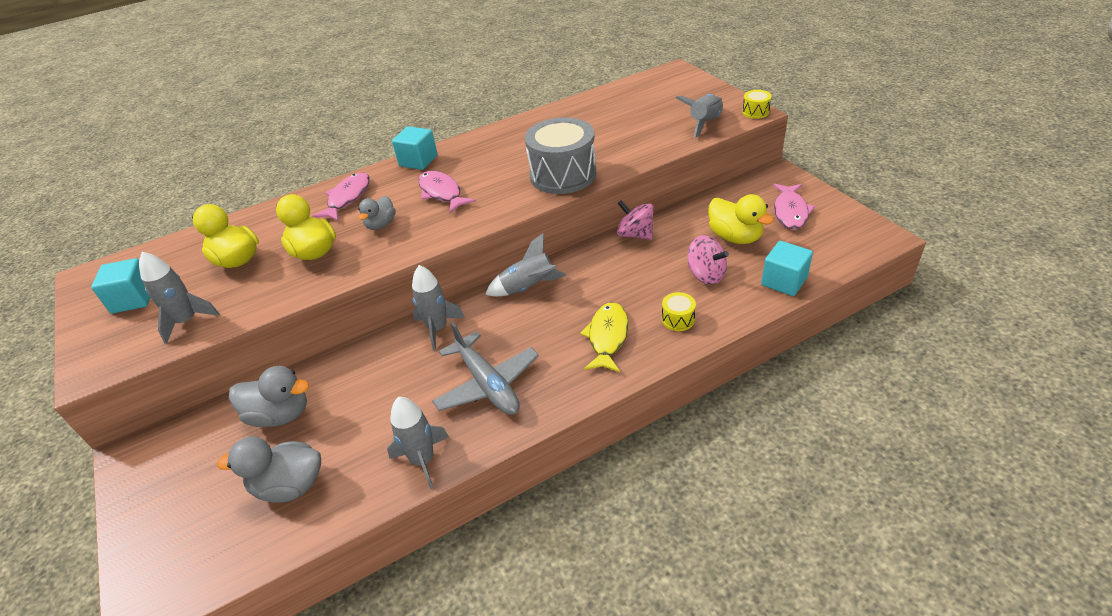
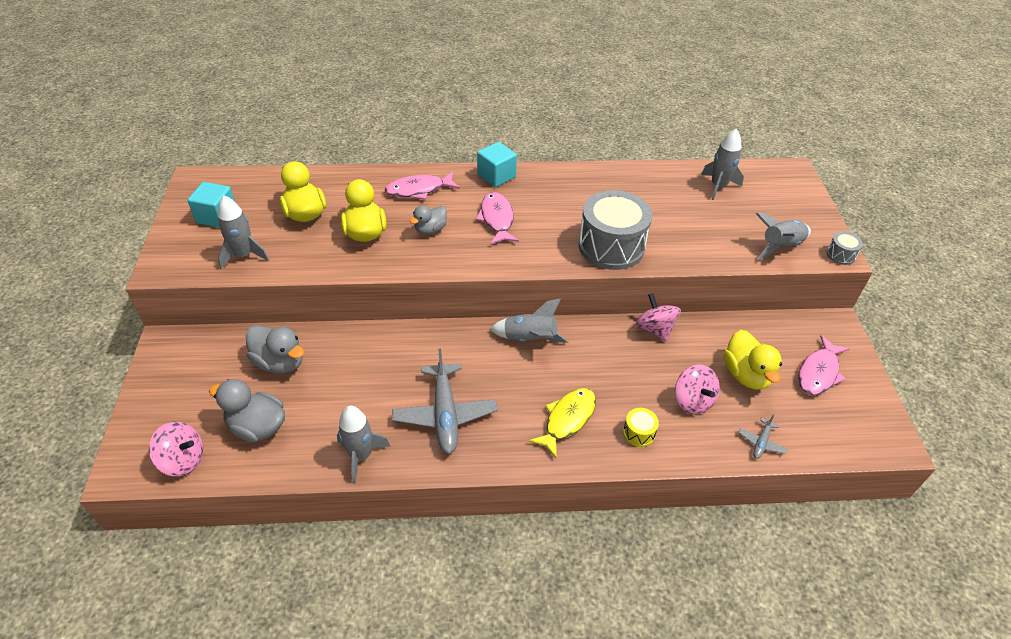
camera: 20 degrees right, 5 degrees up
(217, 559) = (183, 460): none -> pink spinning top
(347, 198) = (419, 190): pink fish -> pink fish turned 150 degrees counterclockwise
(438, 328) = (435, 343): grey rocket -> grey rocket (718, 186)
(755, 112) = (840, 255): yellow drum -> grey drum
(784, 281) = (761, 442): turquoise cube -> grey plane

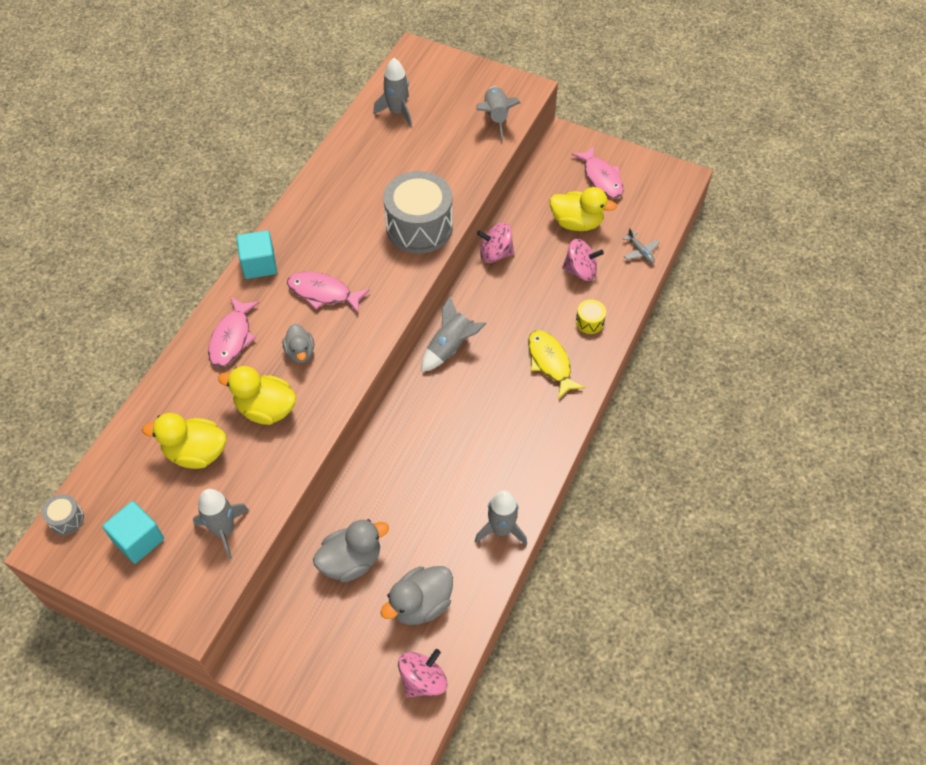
camera: 60 degrees left, 10 degrees up
(445, 415) = (494, 448): grey plane -> none
(840, 255) = (529, 88): grey drum -> grey drum (66, 519)

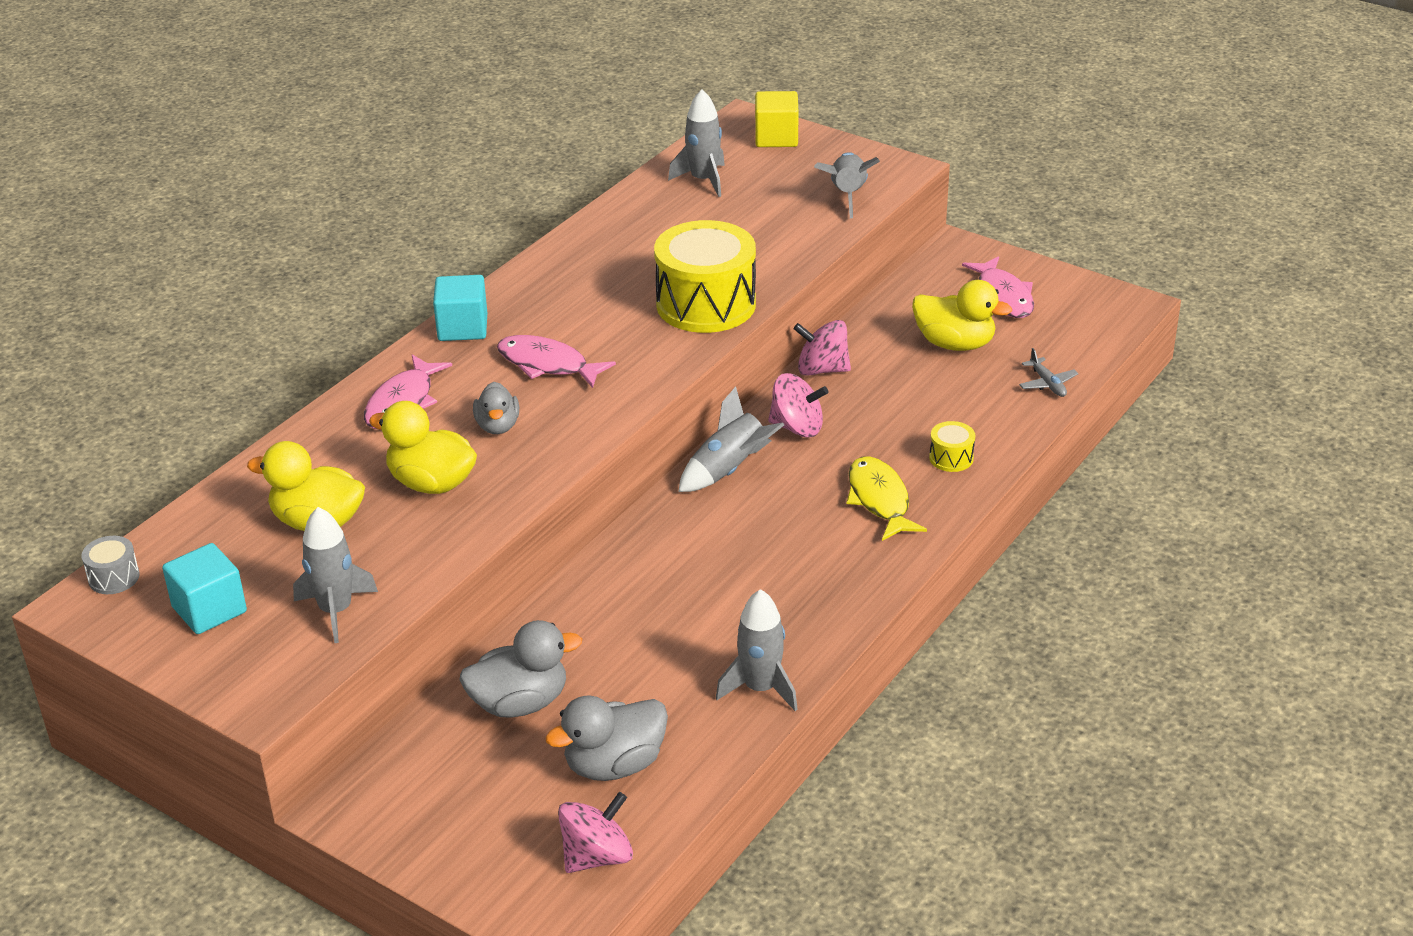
camera: 10 degrees right, 20 degrees down
(419, 227) = (706, 304): grey drum -> yellow drum
(439, 67) = (776, 138): none -> yellow cube
(580, 271) = (949, 398): pink spinning top -> pink spinning top (797, 427)

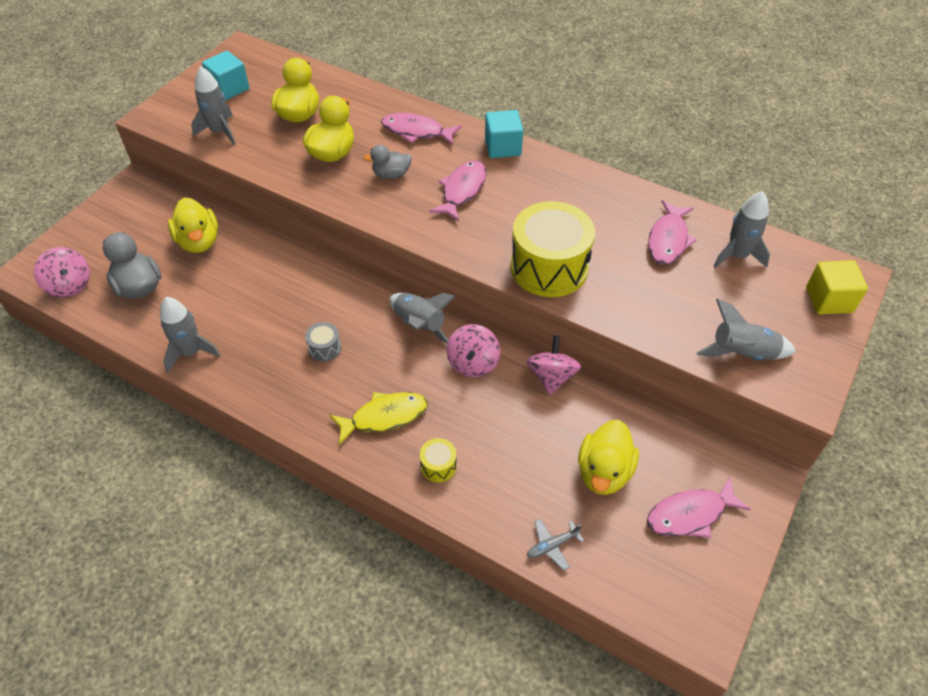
camera: 85 degrees right, 15 degrees up
(114, 577) = (261, 54): grey drum -> grey drum (325, 348)
(520, 703) = (199, 241): grey duck -> yellow duck
(671, 220) = (668, 240): none -> pink fish

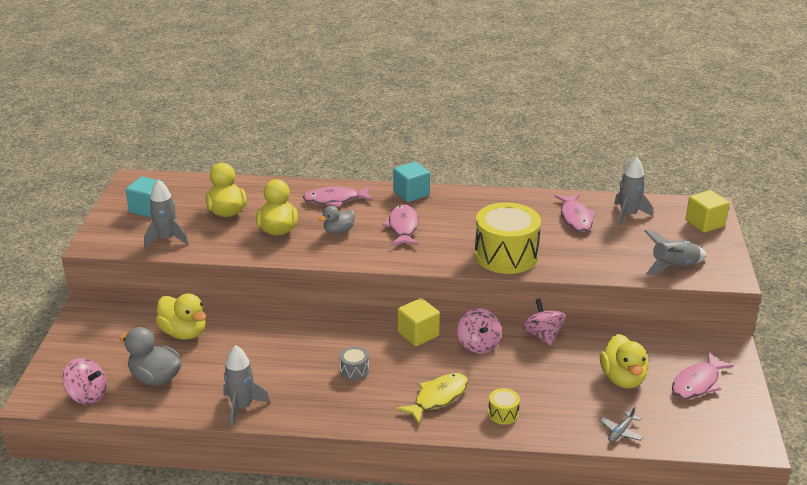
camera: 25 degrees left, 20 degrees down
(419, 325) = (418, 334): grey rocket -> yellow cube

